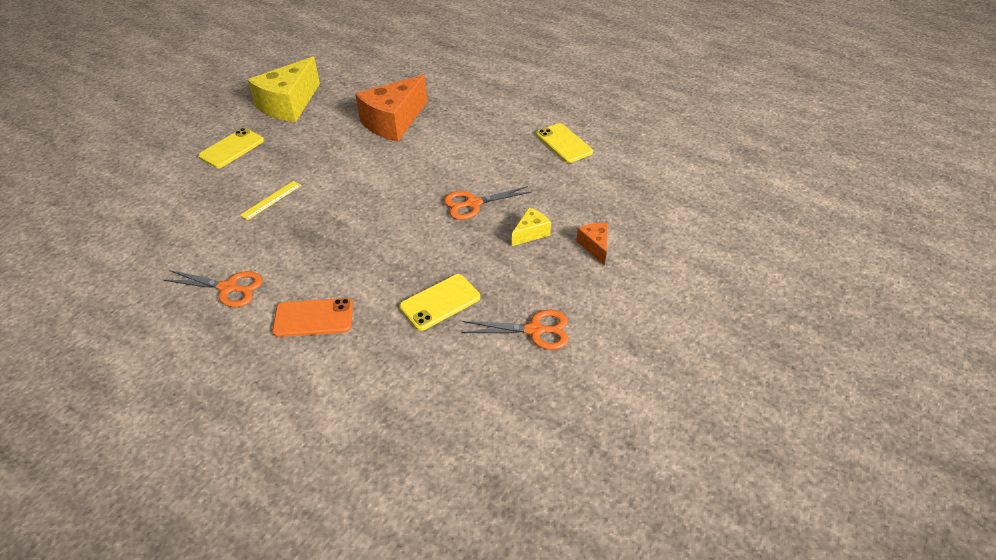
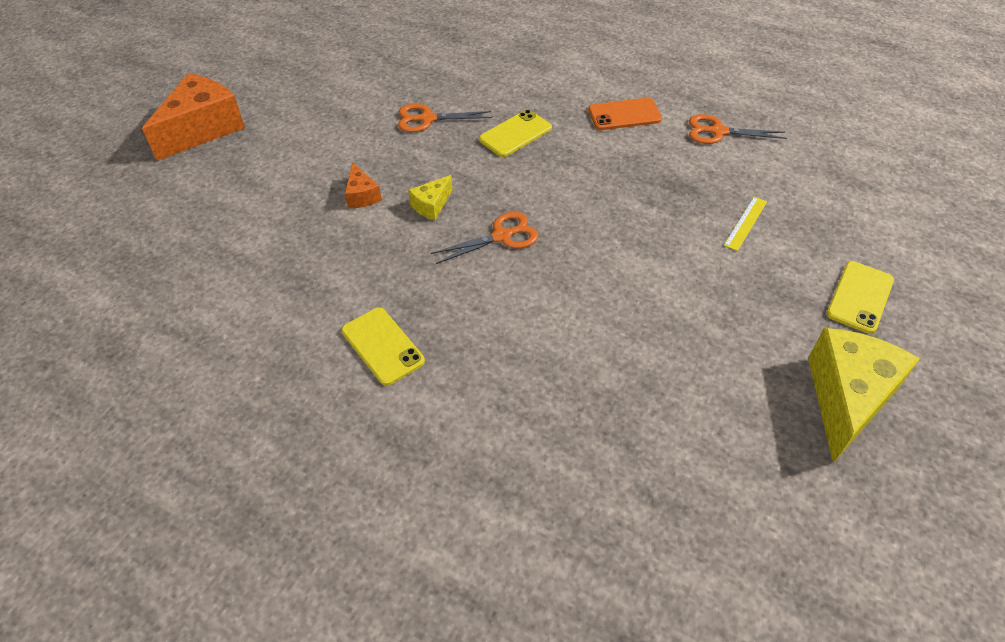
camera: 175 degrees right, 5 degrees up
(393, 122) = (654, 371): orange cheese -> orange cheese (203, 129)

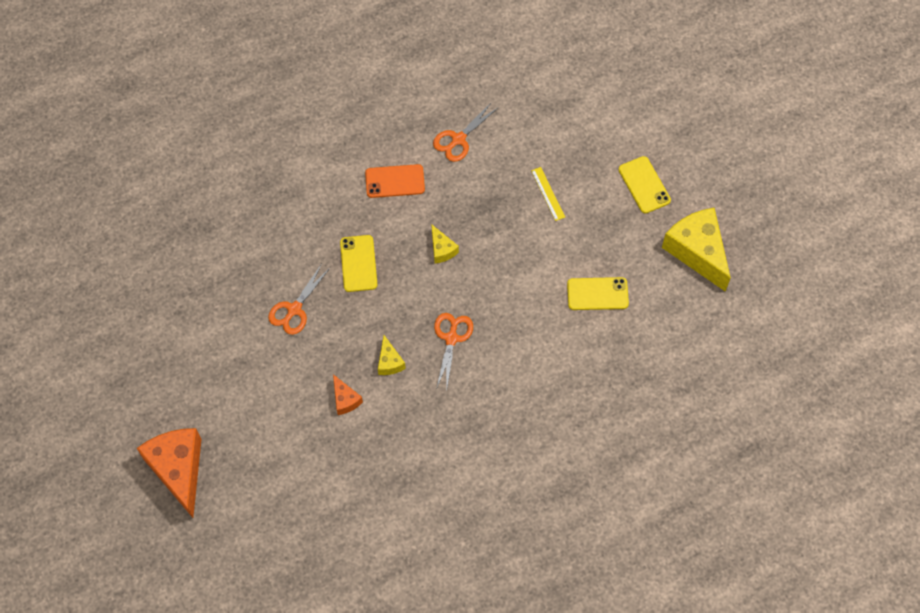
camera: 55 degrees left, 15 degrees up
(361, 196) = (345, 400): orange cheese -> orange cheese turned 45 degrees clockwise
(382, 346) = (490, 460): yellow phone -> yellow phone (597, 294)
(591, 179) = (442, 249): none -> yellow cheese
(624, 115) = (395, 181): orange phone -> orange phone turned 60 degrees clockwise

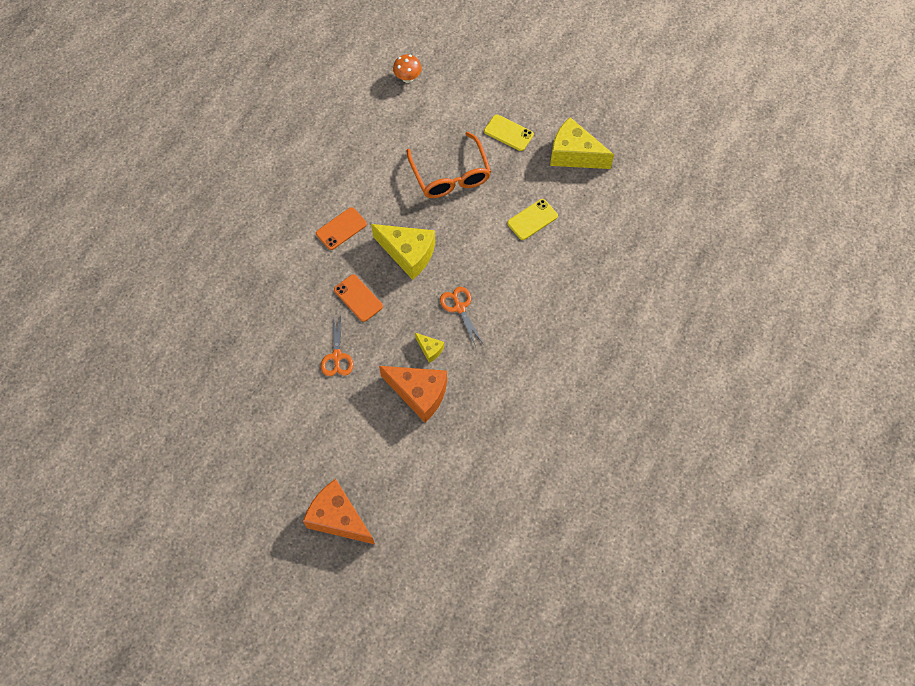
camera: 35 degrees left, 0 degrees up
(345, 400) = (419, 394): orange cheese -> orange cheese, size x2.12
(358, 263) = (358, 298): yellow phone -> orange phone
(442, 249) = (408, 254): yellow cheese -> yellow cheese, size x2.12
(458, 139) = (364, 176): orange scissors -> none
(548, 194) = (450, 175): yellow ruler -> orange glasses
(582, 61) = (407, 78): none -> orange mushroom

